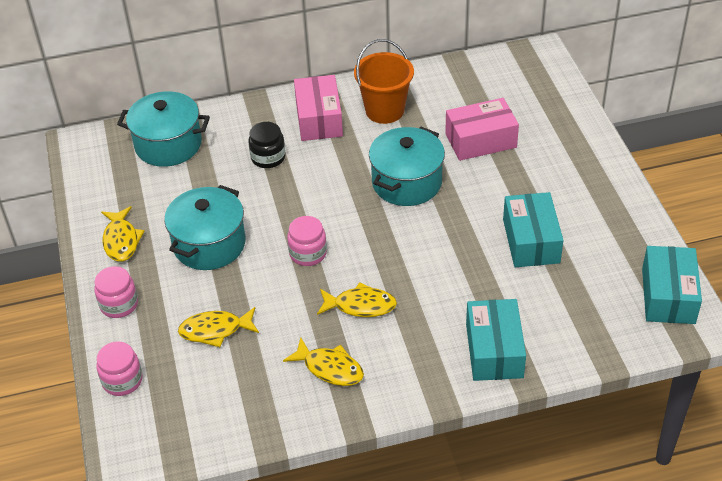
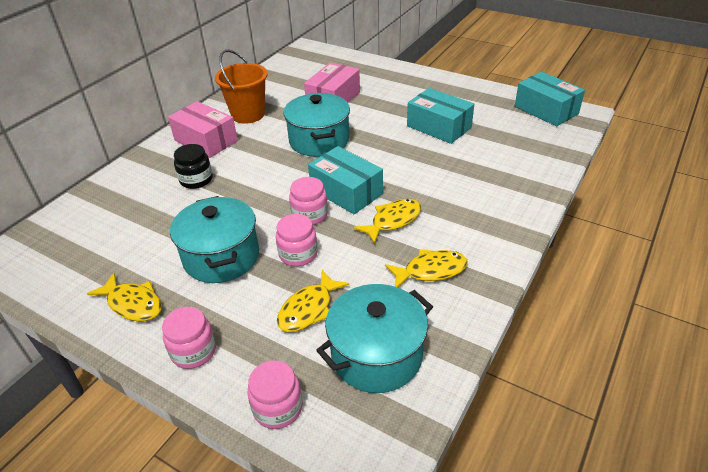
camera: 45 degrees left, 5 degrees down
(168, 144) = (94, 216): turquoise pot -> turquoise pot (376, 355)
(259, 282) = (298, 254): none -> pink jar
(494, 350) = (510, 190): turquoise box -> turquoise box (346, 192)

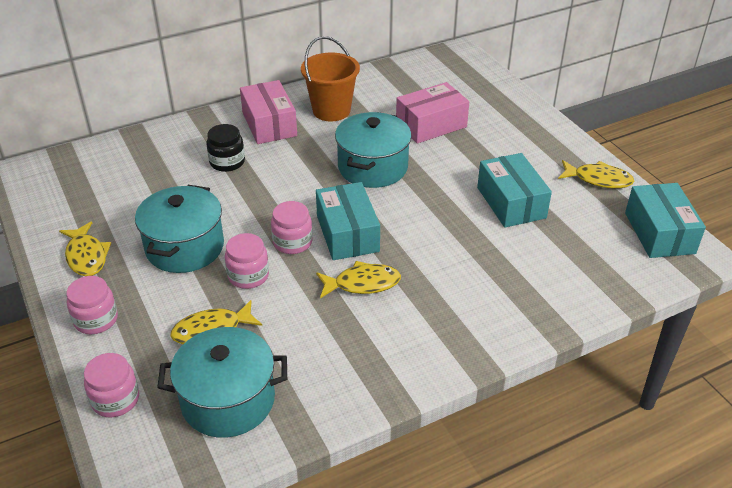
camera: 30 degrees right, 0 degrees up
(430, 271) = (349, 350): yellow fish -> yellow fish (598, 179)

